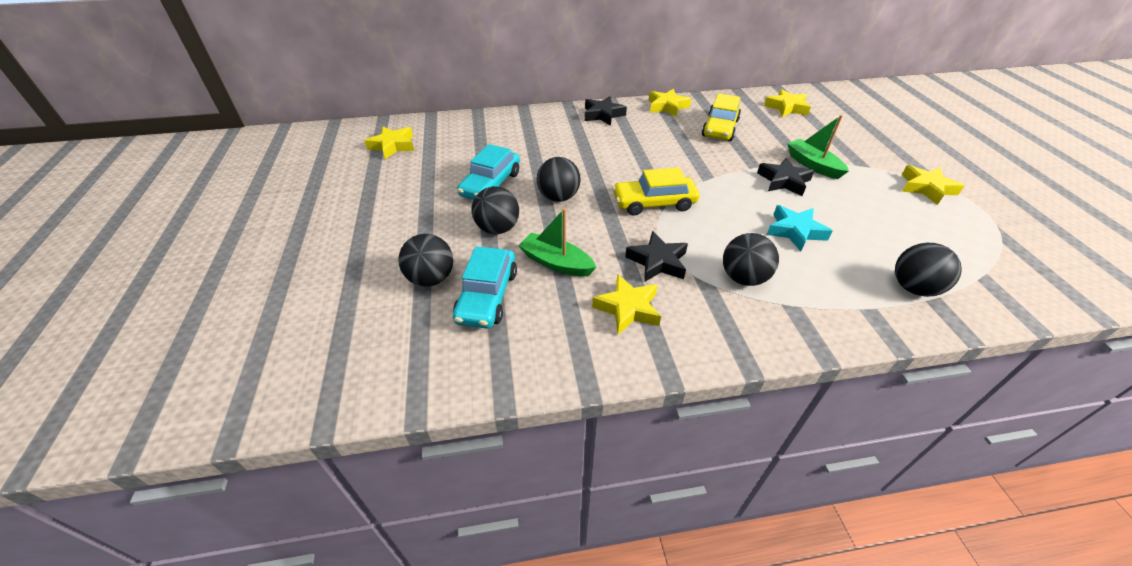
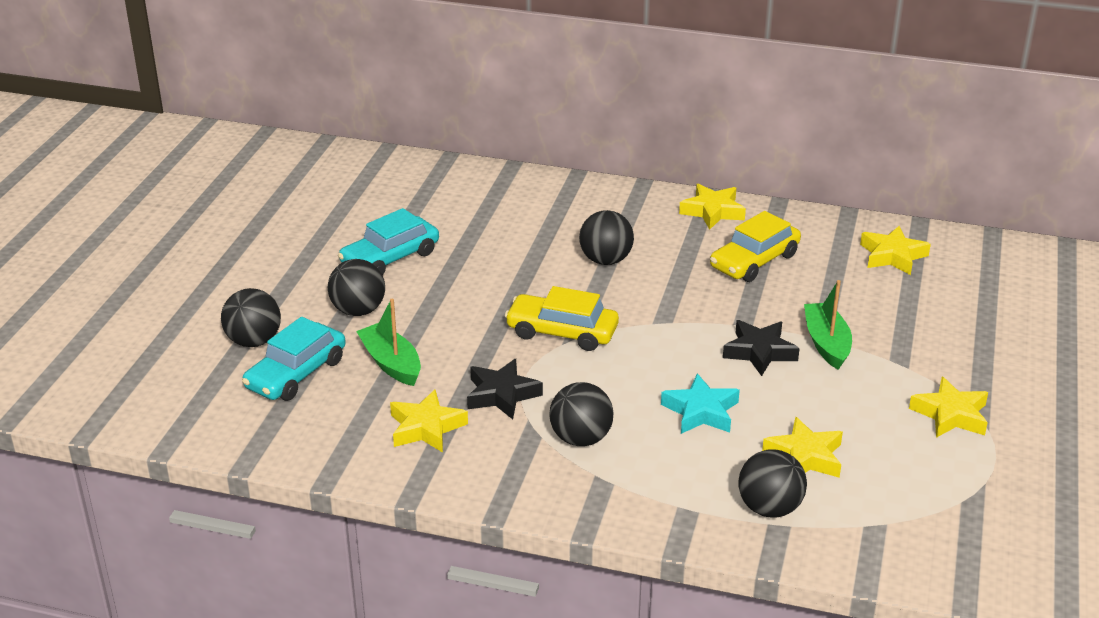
camera: 25 degrees right, 10 degrees down
(393, 146) = (312, 180): yellow star -> yellow star (805, 456)
(558, 197) = (455, 294): black ball -> black ball (605, 260)
(603, 115) = (609, 202): black star -> none

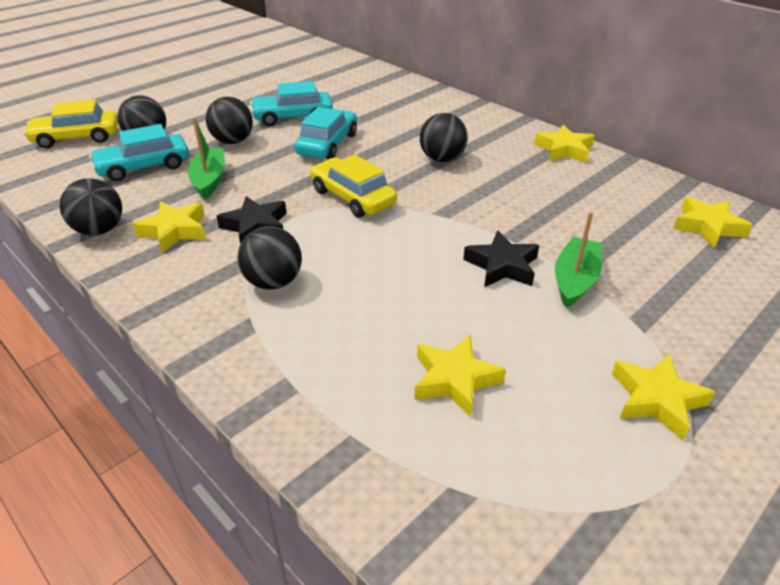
camera: 30 degrees right, 5 degrees up
(469, 280) = (327, 144): none -> turquoise car
(701, 411) = (397, 298): turquoise star -> none
(754, 261) = (566, 193): yellow car -> yellow car (77, 138)
(769, 508) = (367, 418): black ball -> black ball (100, 230)

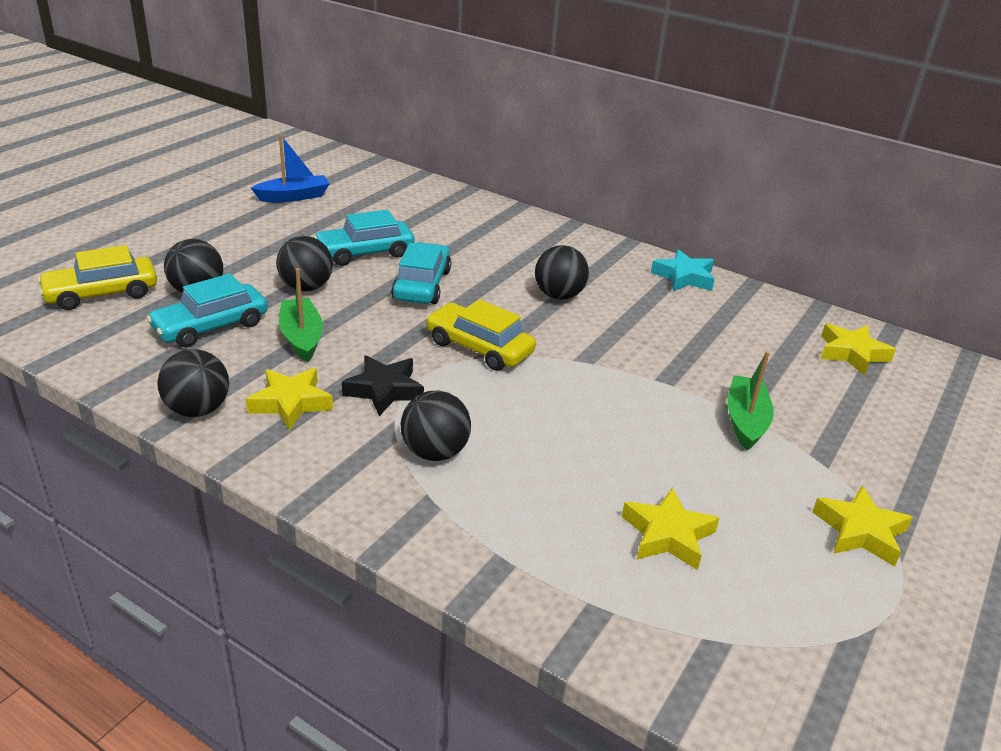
camera: 15 degrees left, 5 degrees down
(257, 73) = (293, 197): none -> blue boat
(502, 266) = (669, 412): black star -> none
(564, 150) = (684, 277): yellow star -> turquoise star

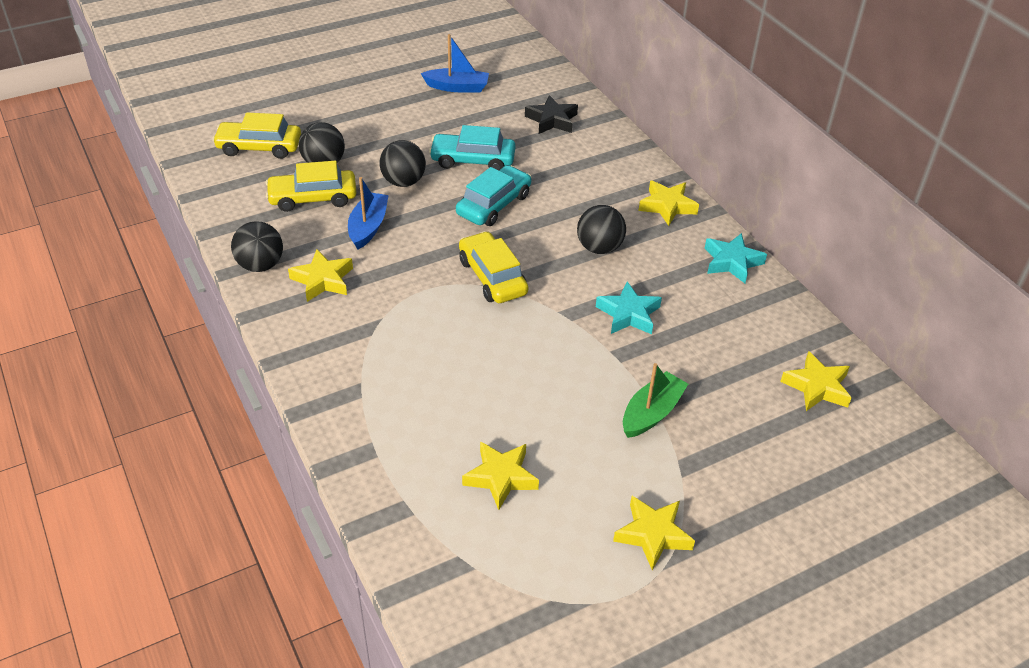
camera: 30 degrees right, 10 degrees up
(211, 326) = (313, 198): turquoise car -> yellow car
(301, 338) = (368, 227): green boat -> blue boat
(384, 390) = (393, 291): black star -> black star (552, 120)
(435, 452) = (390, 353): black ball -> none
(586, 248) = (667, 206): none -> yellow star
(640, 343) = (628, 314): none -> turquoise star

